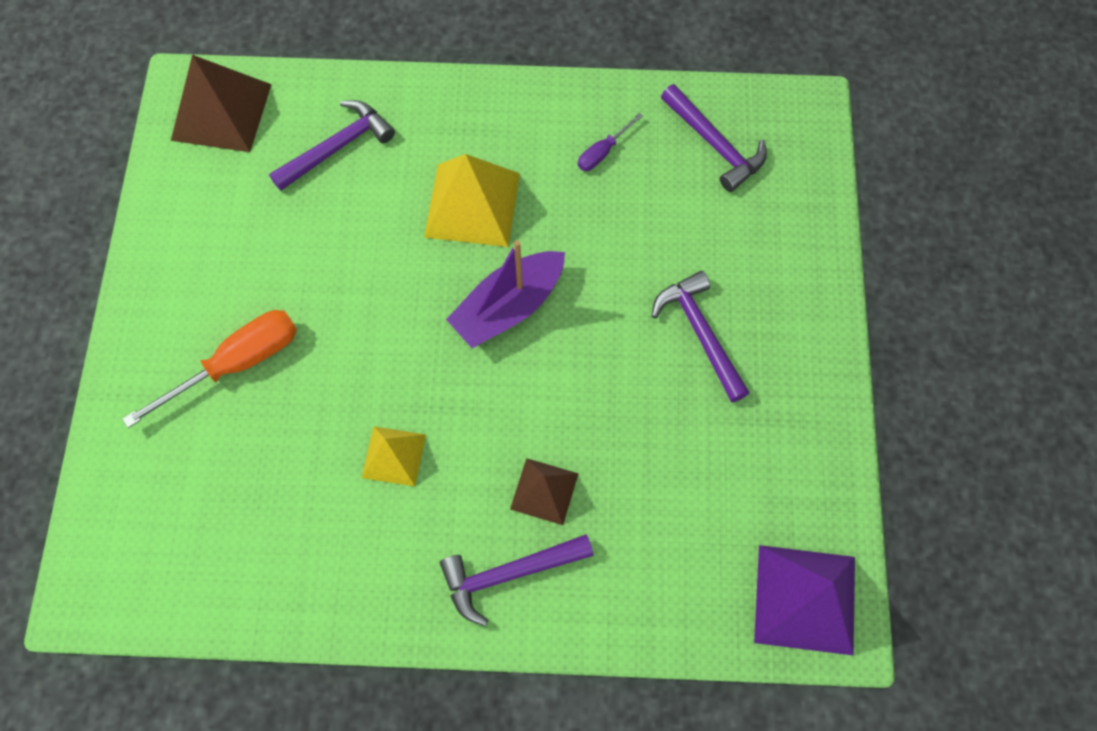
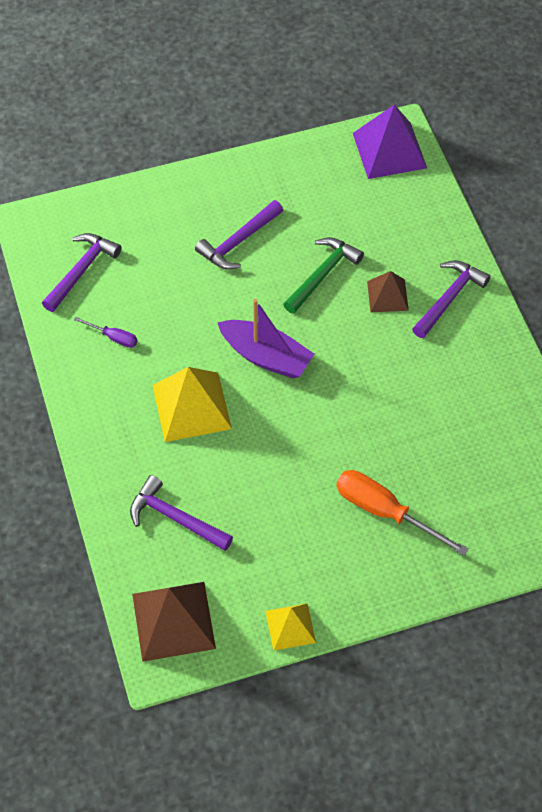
camera: 110 degrees left, 10 degrees down
(393, 456) = (405, 387): yellow pyramid -> yellow pyramid (290, 626)
(508, 574) = (449, 298): purple hammer -> purple hammer turned 105 degrees counterclockwise
(610, 420) = (322, 274): none -> green hammer

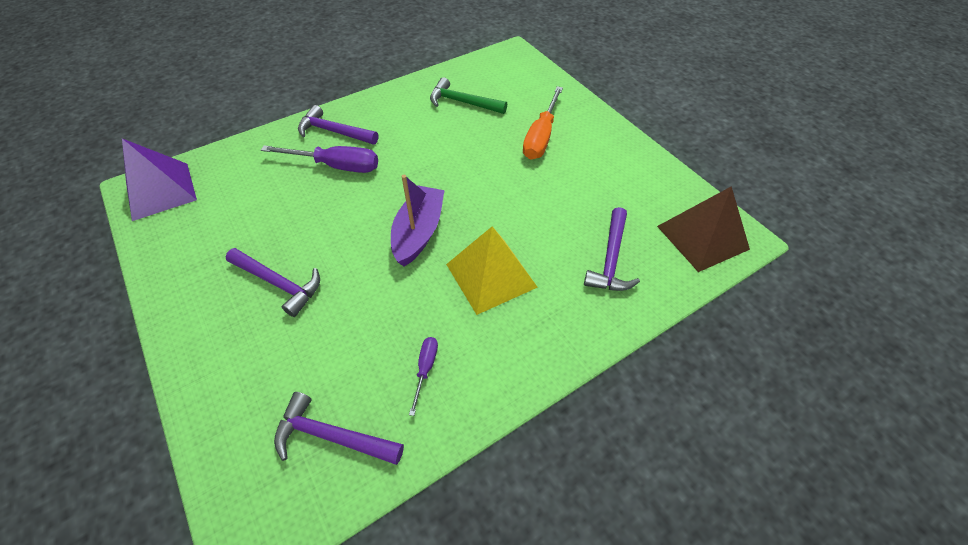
camera: 105 degrees left, 5 degrees down
(290, 626) = (660, 169): yellow pyramid -> none
(322, 274) = (317, 211): green hammer -> green hammer (462, 102)
(387, 295) = (336, 166): brown pyramid -> purple screwdriver

